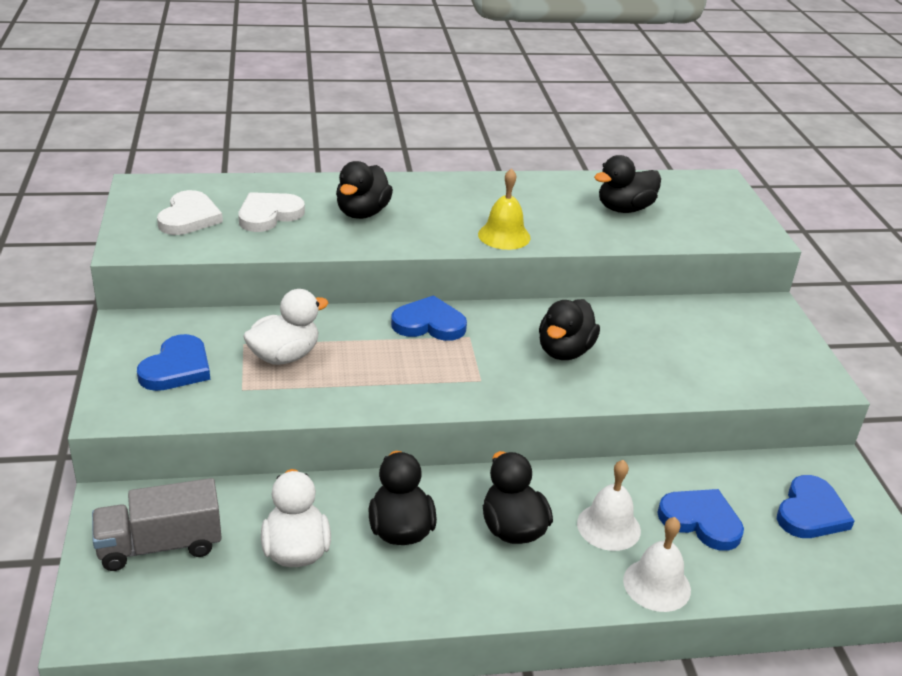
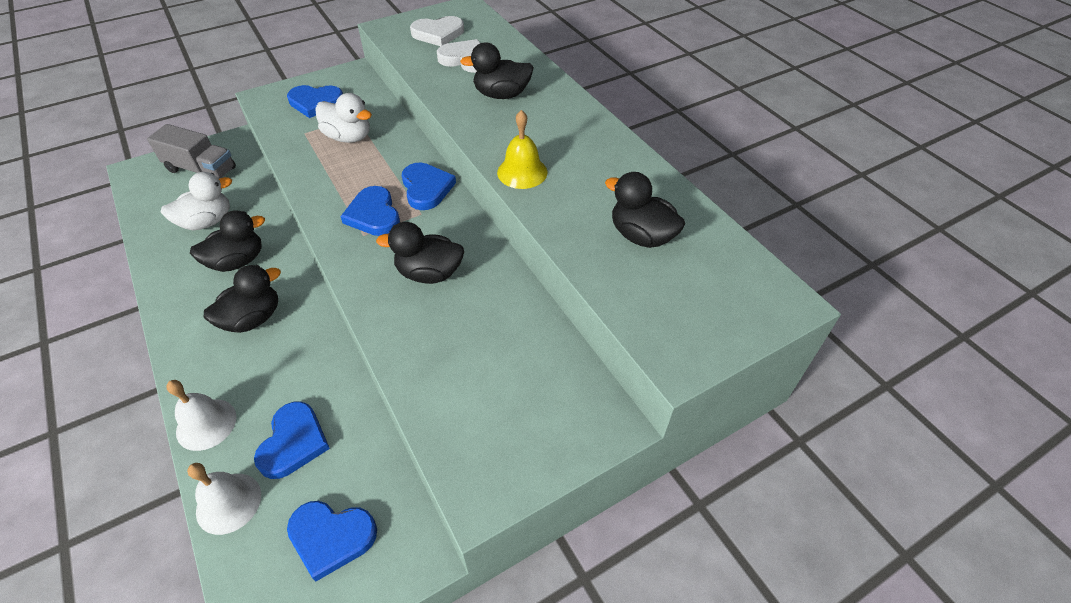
camera: 70 degrees right, 15 degrees up
(160, 545) = (201, 170): grey truck -> grey truck turned 150 degrees clockwise
(451, 366) = (374, 215): none -> blue heart
(608, 527) = (269, 377): white bell -> white bell (228, 503)

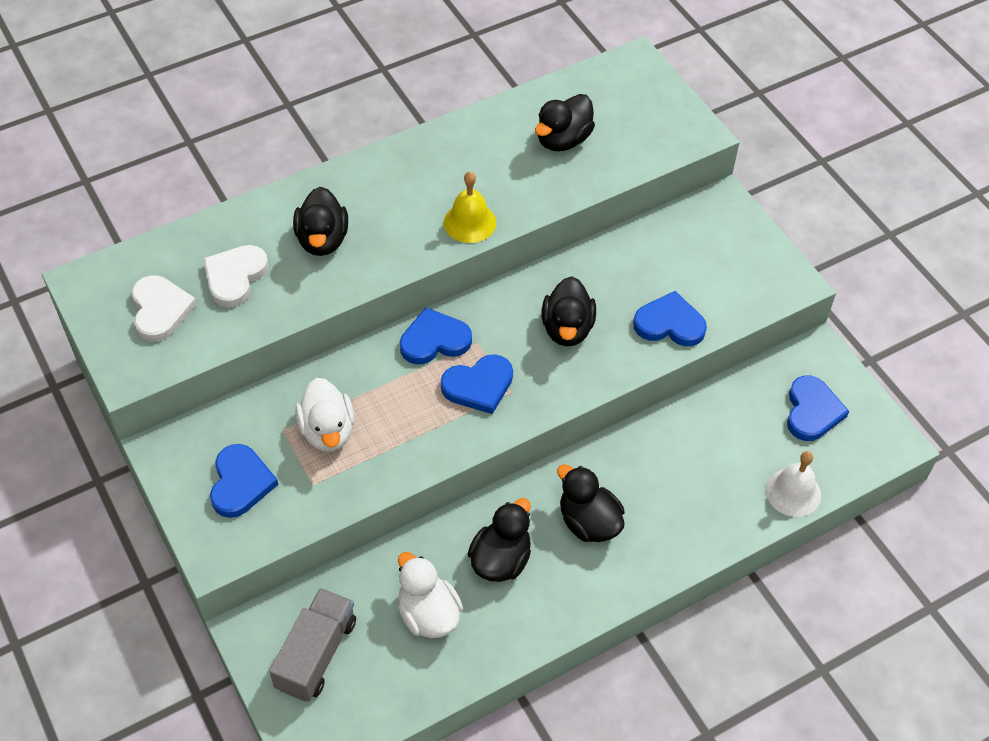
camera: 90 degrees left, 5 degrees up
(206, 424) = (719, 531): white bell -> none
(237, 261) = (501, 559): black duck -> black duck turned 60 degrees clockwise
(293, 442) = (731, 454): blue heart -> blue heart (669, 323)
(348, 137) = (327, 431): white duck -> white duck turned 135 degrees clockwise

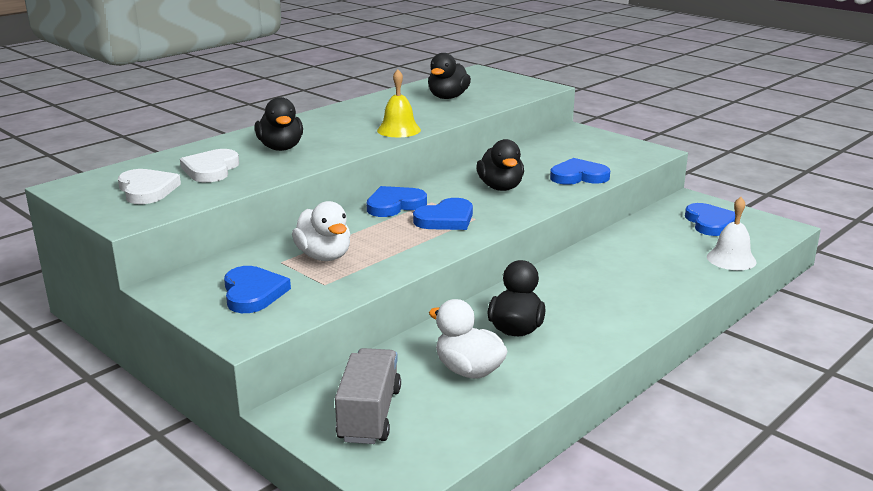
camera: 15 degrees left, 30 degrees down
(588, 522) = (578, 298): black duck -> none

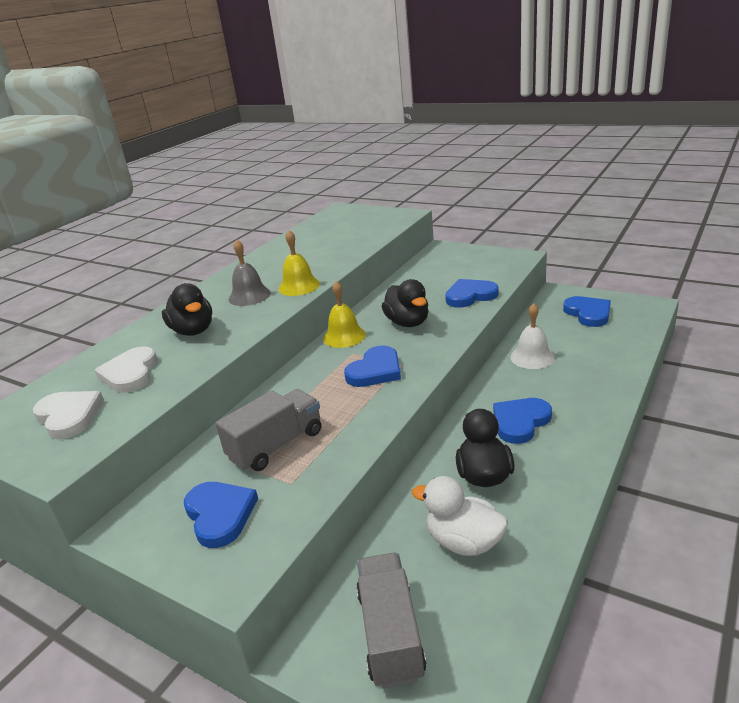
camera: 10 degrees left, 5 degrees up
(324, 256) = (276, 445): white duck -> grey truck
(347, 130) = (249, 296): none -> grey bell
(394, 205) = (319, 364): blue heart -> blue heart (520, 422)
(431, 187) = (344, 336): none -> yellow bell
(448, 97) = (327, 241): black duck -> none
(731, 259) = (628, 348): white bell -> white bell (532, 357)

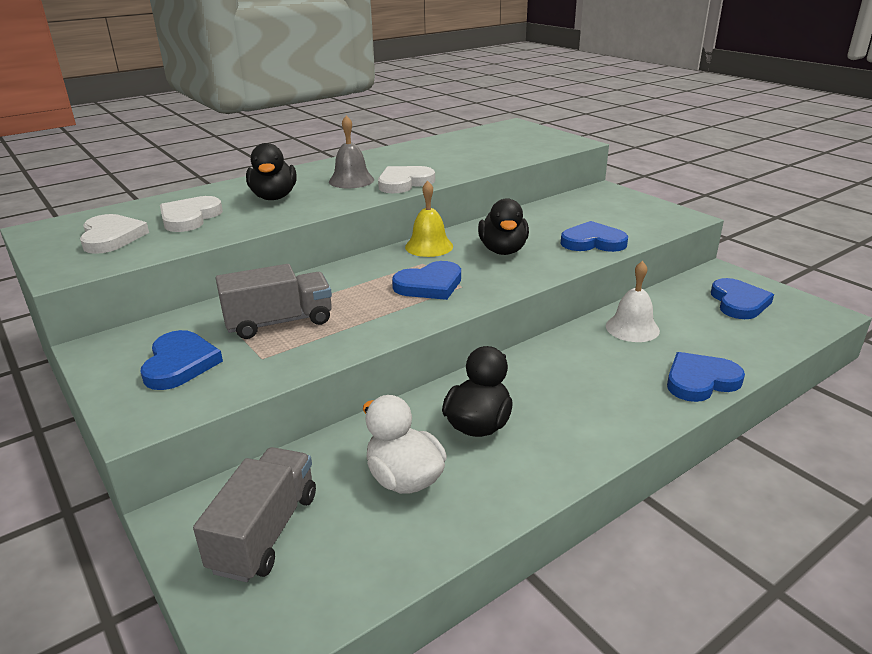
camera: 20 degrees right, 0 degrees up
(299, 286) = (404, 183): yellow bell -> white heart
(520, 422) = (562, 387): blue heart -> blue heart (700, 381)

